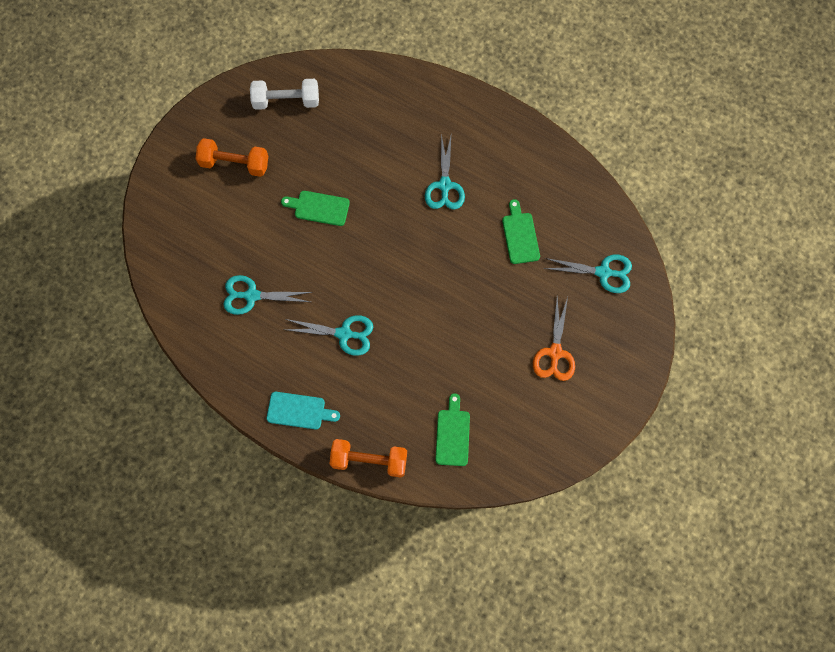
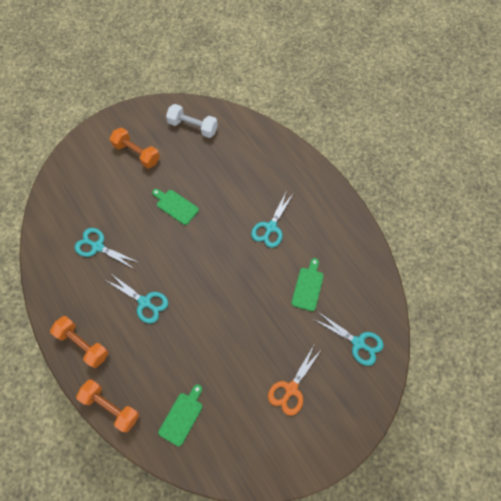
camera: 25 degrees right, 5 degrees down
(299, 411) = (83, 344): turquoise cutting board -> orange dumbbell

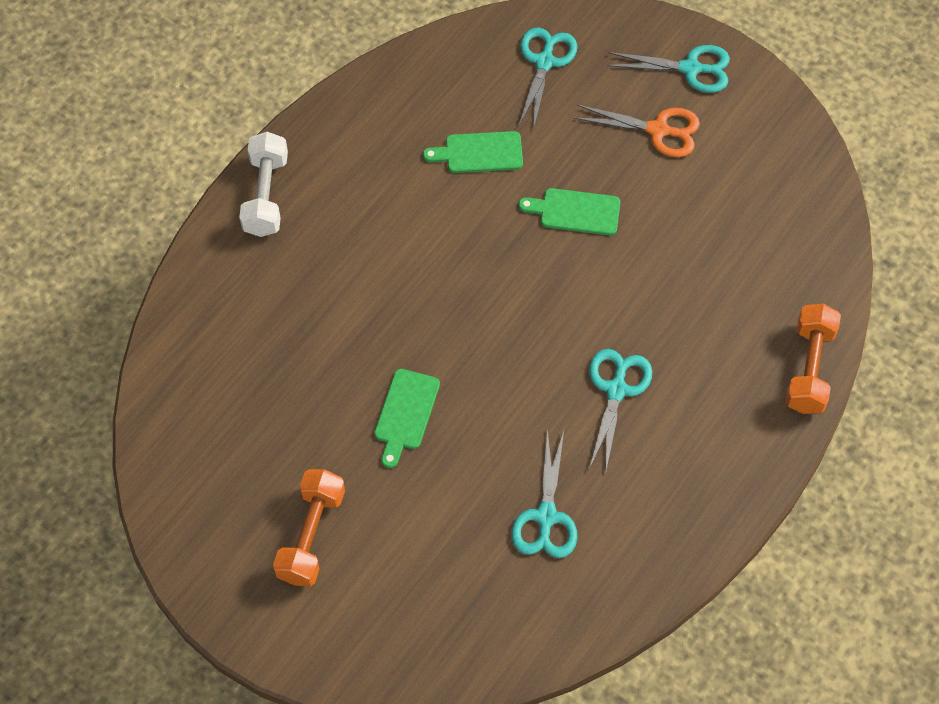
camera: 110 degrees left, 5 degrees down
(83, 344) = (734, 457): orange dumbbell -> none
(182, 416) = (772, 262): green cutting board -> green cutting board (575, 211)
(193, 127) = (207, 452): white dumbbell -> white dumbbell (266, 195)
(270, 228) = (389, 240): turquoise scissors -> turquoise scissors (691, 69)

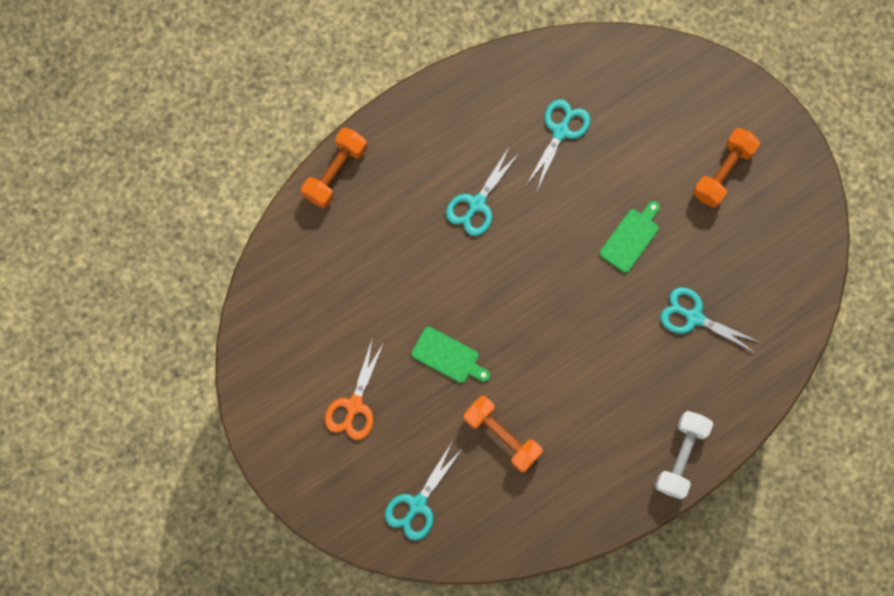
camera: 160 degrees left, 15 degrees up
(479, 153) = (501, 436): green cutting board -> orange dumbbell
(659, 130) = (354, 406): orange scissors -> orange scissors turned 105 degrees counterclockwise
(691, 69) = (303, 454): turquoise scissors -> turquoise scissors (693, 317)

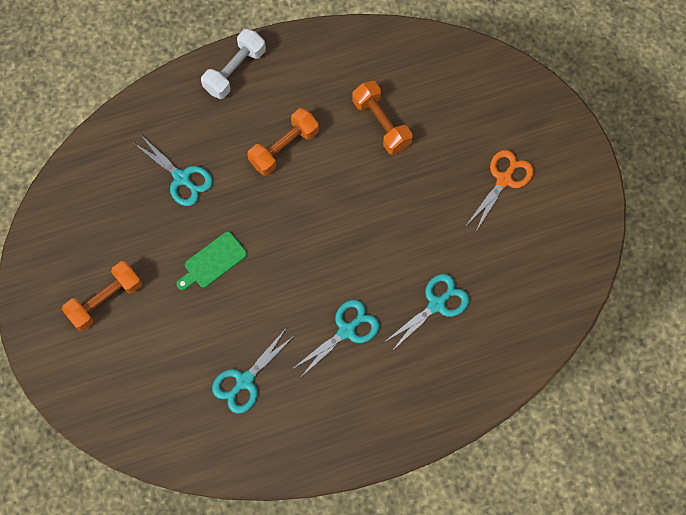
camera: 165 degrees left, 5 degrees down
(335, 172) = (475, 397): orange dumbbell -> orange dumbbell (284, 148)
(417, 505) = (468, 88): turquoise scissors -> turquoise scissors (437, 304)
(448, 356) = (410, 200): green cutting board -> none

